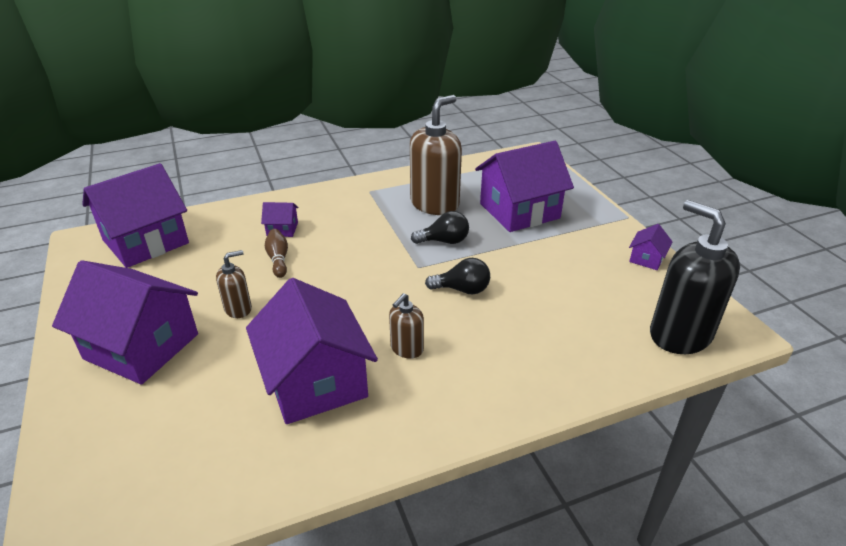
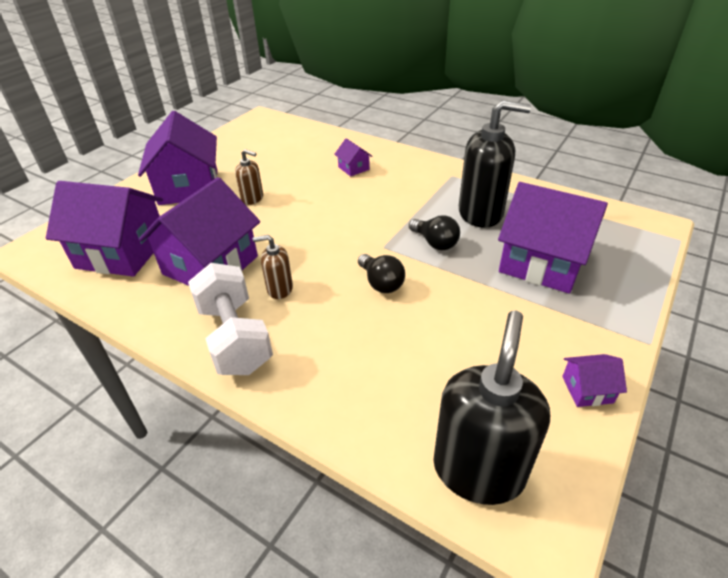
camera: 55 degrees right, 5 degrees up
(146, 242) = (281, 134): purple house -> purple house (122, 252)
(278, 259) = (319, 185): brown bowling pin -> none
(435, 204) = (481, 213): brown soap dispenser -> black soap dispenser
(444, 404) = (235, 338): none -> white dumbbell

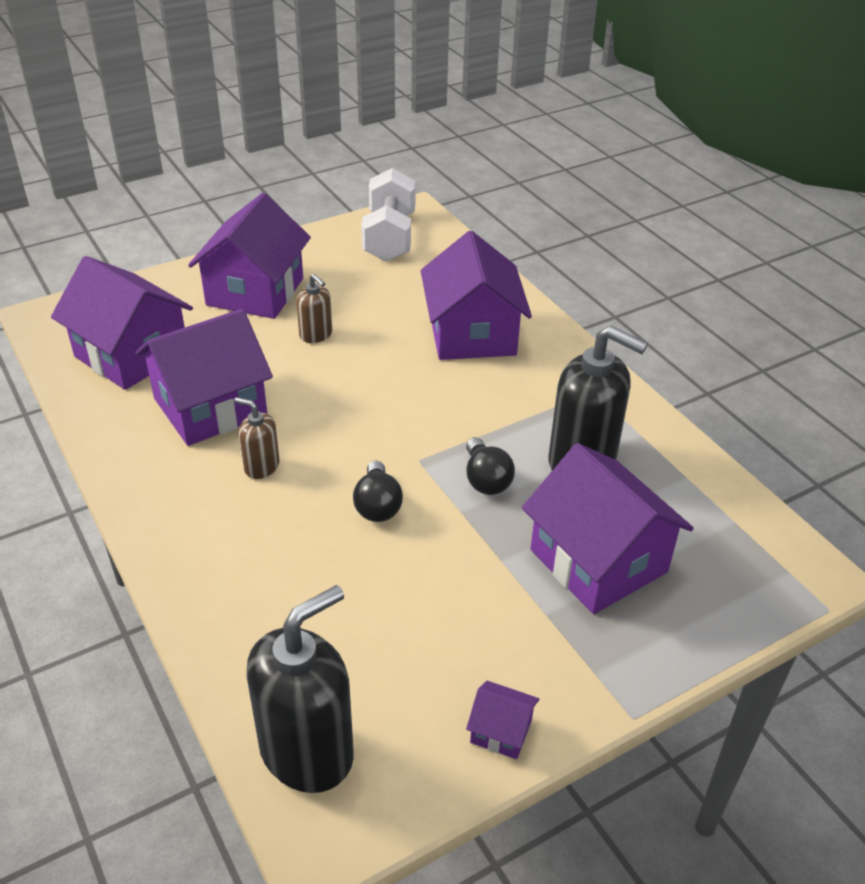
camera: 25 degrees right, 0 degrees up
(235, 338) = (177, 504): white dumbbell -> white dumbbell (389, 237)
(353, 168) = (472, 334): purple house -> purple house, size x2.34

